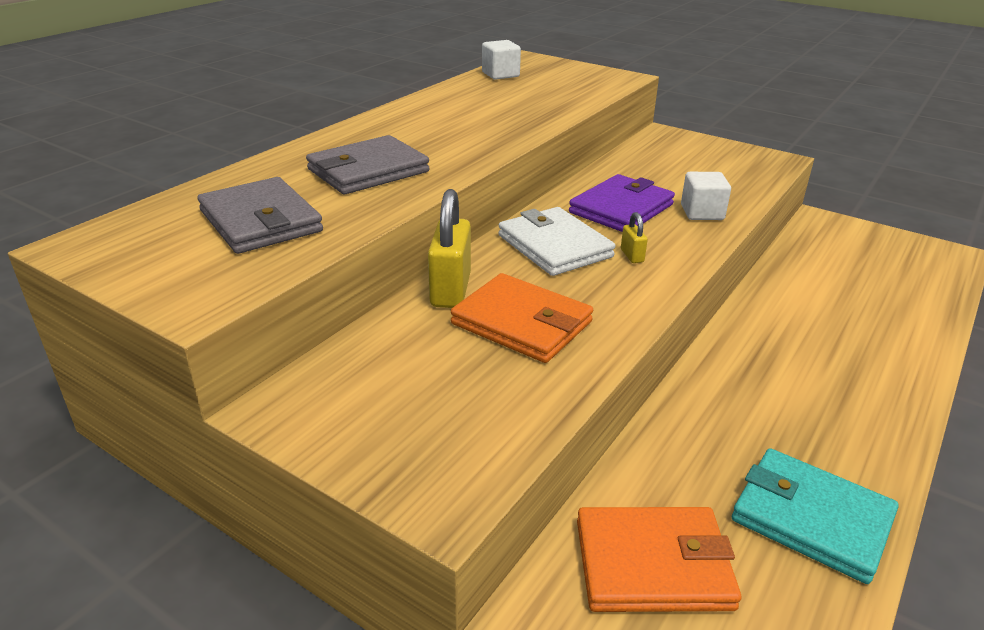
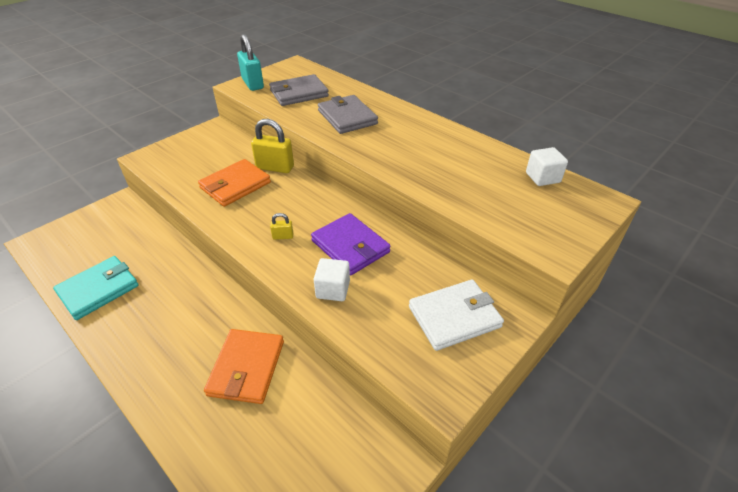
camera: 100 degrees right, 10 degrees up
(193, 283) = (253, 84): none -> turquoise padlock
(554, 246) = (307, 207): white wallet -> white wallet (454, 317)
(653, 564) = (117, 233): orange wallet -> orange wallet (246, 368)

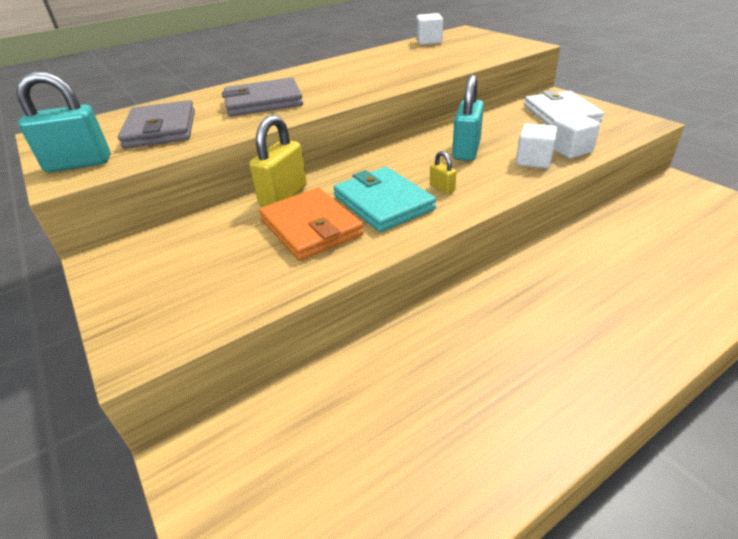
camera: 75 degrees left, 5 degrees down
(99, 289) = (469, 444): turquoise wallet -> turquoise wallet (383, 203)
(246, 368) = (605, 261): orange wallet -> none
(283, 236) = (442, 188): yellow padlock -> yellow padlock turned 45 degrees counterclockwise
(350, 246) = (466, 151): purple wallet -> turquoise padlock
(357, 317) = (570, 150): none -> white cube

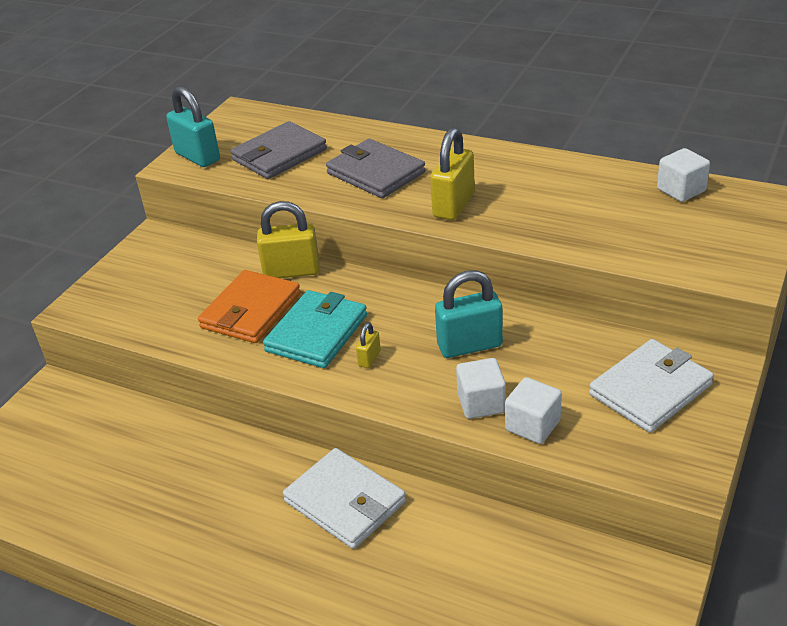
camera: 60 degrees right, 0 degrees up
(351, 88) = (453, 205): none -> yellow padlock
(545, 277) = (345, 502): none -> white wallet

